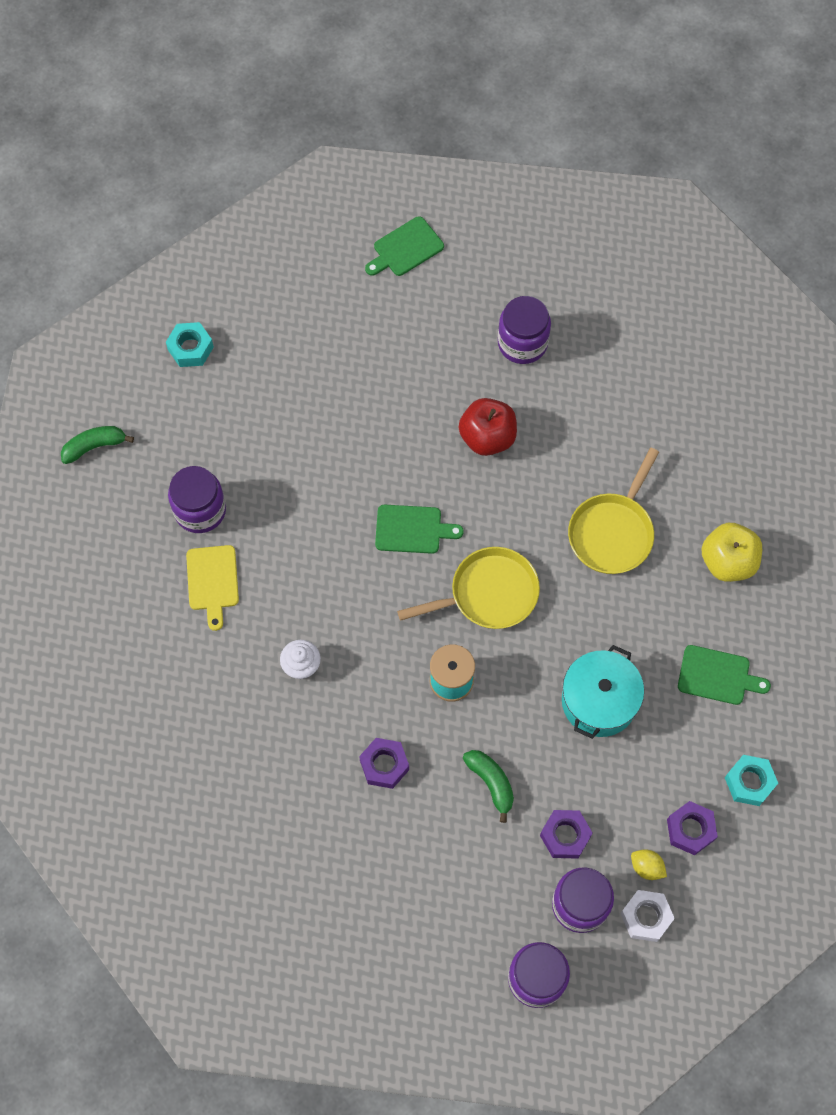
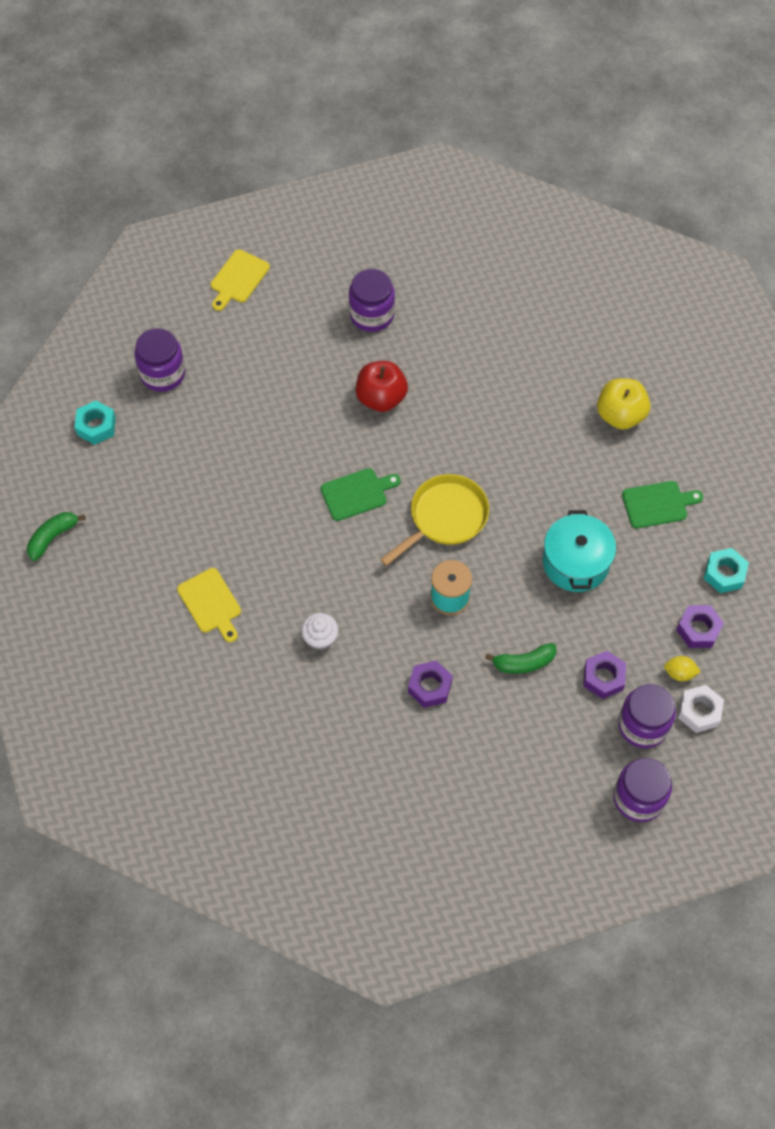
camera: 25 degrees left, 5 degrees down
(200, 510) = (171, 551): purple jar -> purple jar (162, 373)
(405, 248) = (238, 279): green cutting board -> yellow cutting board
(491, 783) = (523, 663): green banana -> green banana turned 135 degrees clockwise
(613, 532) = (519, 429): yellow pan -> none

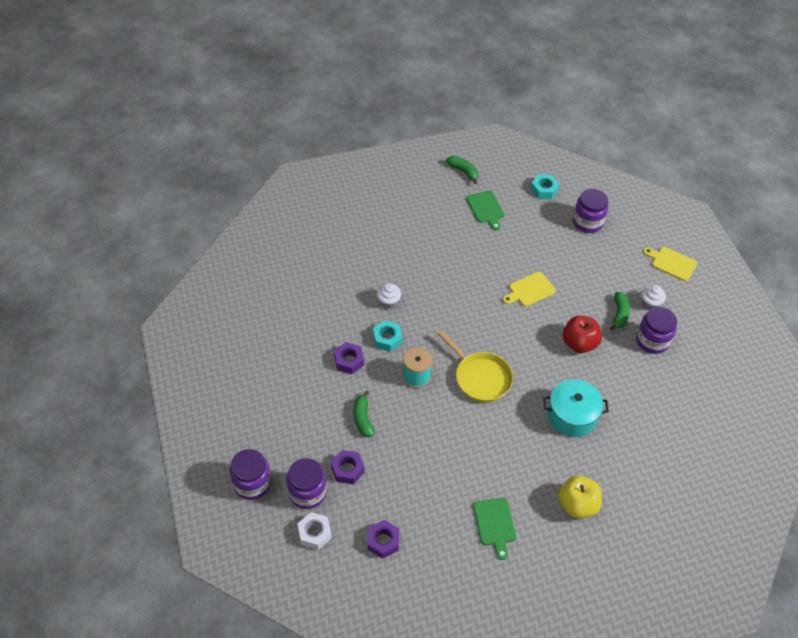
camera: 90 degrees right, 10 degrees down
(211, 603) = (416, 246): yellow cutting board -> yellow cutting board (530, 290)
(310, 311) = (650, 303): none -> white cupcake
(330, 348) = (619, 314): none -> green banana
(357, 493) = (498, 326): green cutting board -> green cutting board (486, 208)
(576, 562) = (443, 460): turquoise pot -> turquoise pot (571, 416)
(679, 673) = (347, 523): yellow lemon -> none
(724, 574) = (431, 568): turquoise nut -> turquoise nut (387, 339)

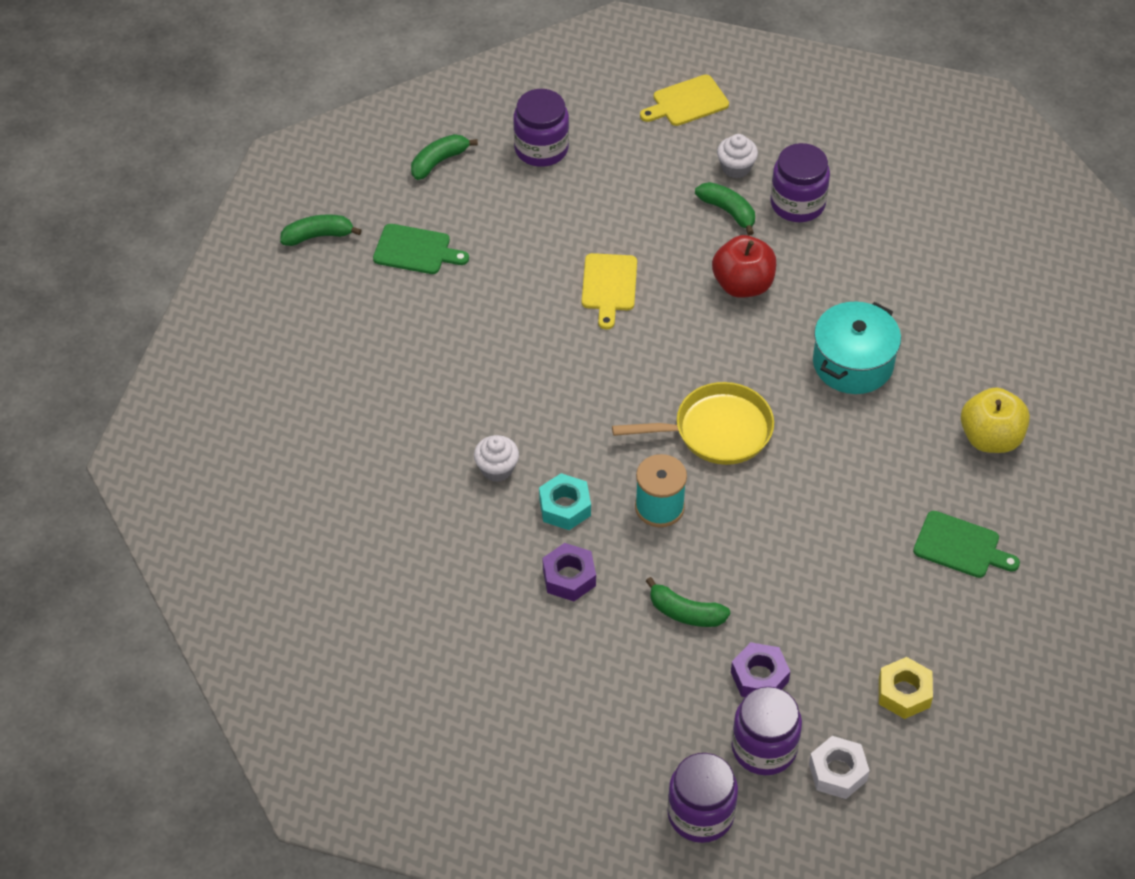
camera: 55 degrees left, 0 degrees up
(383, 541) = (904, 693): purple nut -> yellow nut
(544, 190) = (439, 161): turquoise nut -> green banana

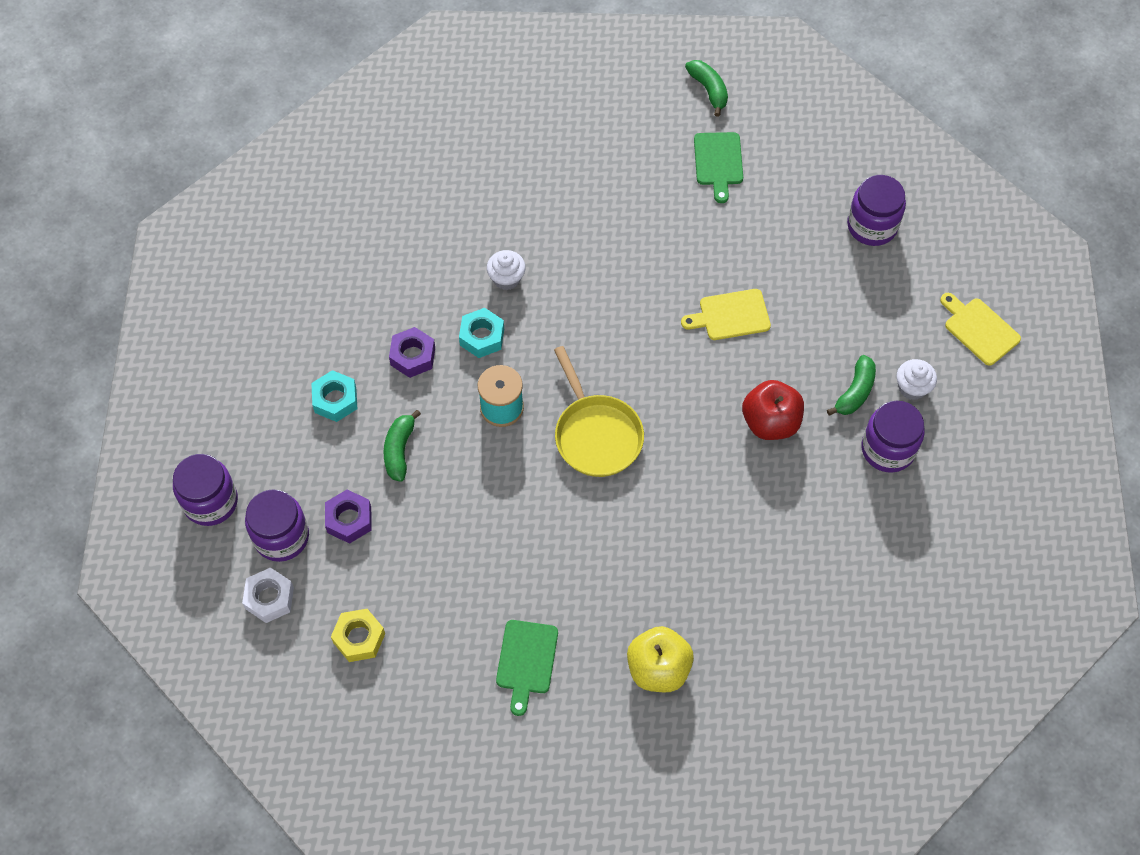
camera: 75 degrees right, 10 degrees up
(439, 161) = (825, 153): green banana -> none
(603, 663) = (335, 400): none -> turquoise nut
(853, 363) = (709, 532): turquoise pot -> none

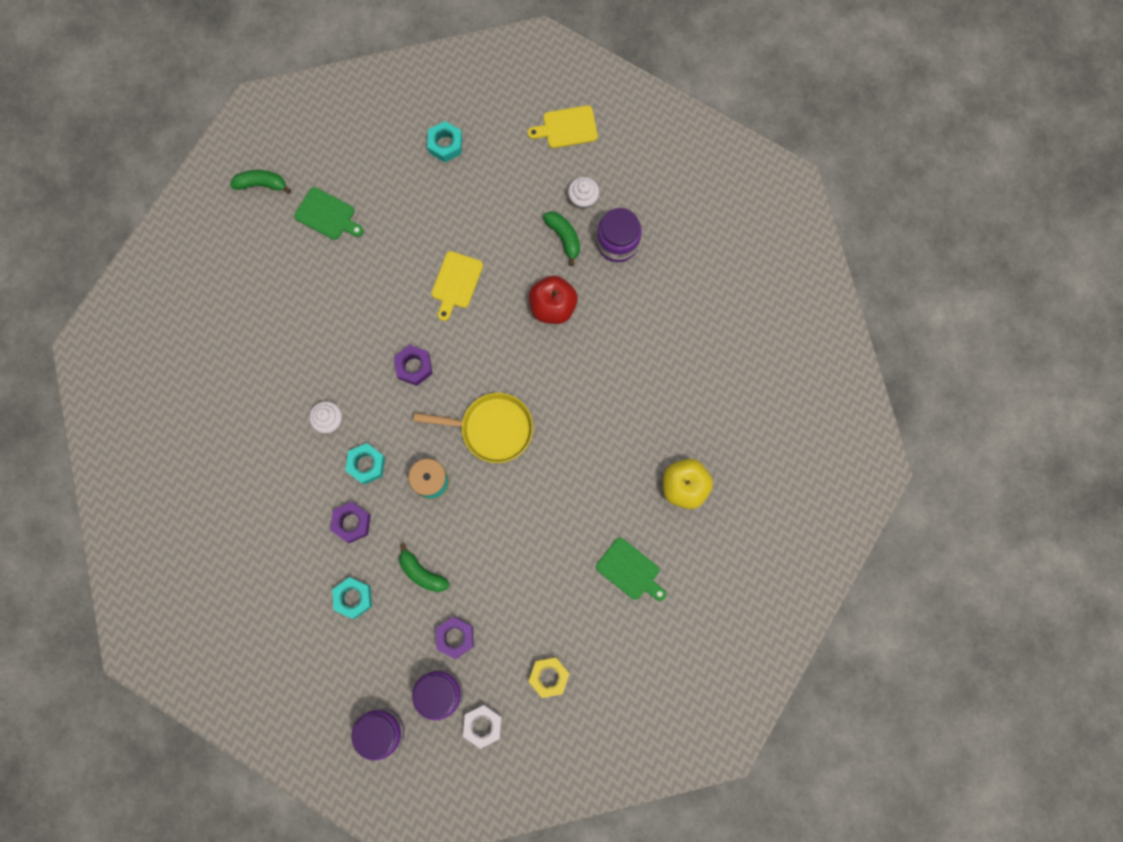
camera: 60 degrees left, 15 degrees up
(613, 325) = (414, 367): none -> purple nut
(872, 226) = (445, 144): purple jar -> turquoise nut

